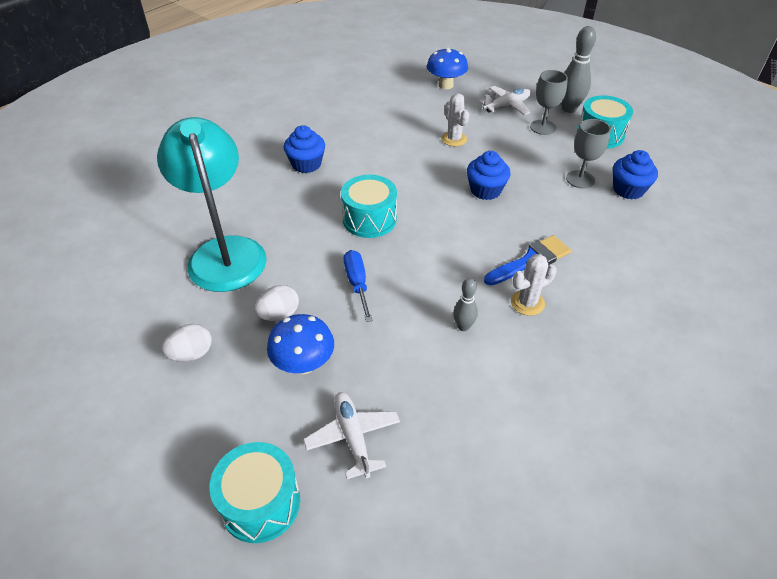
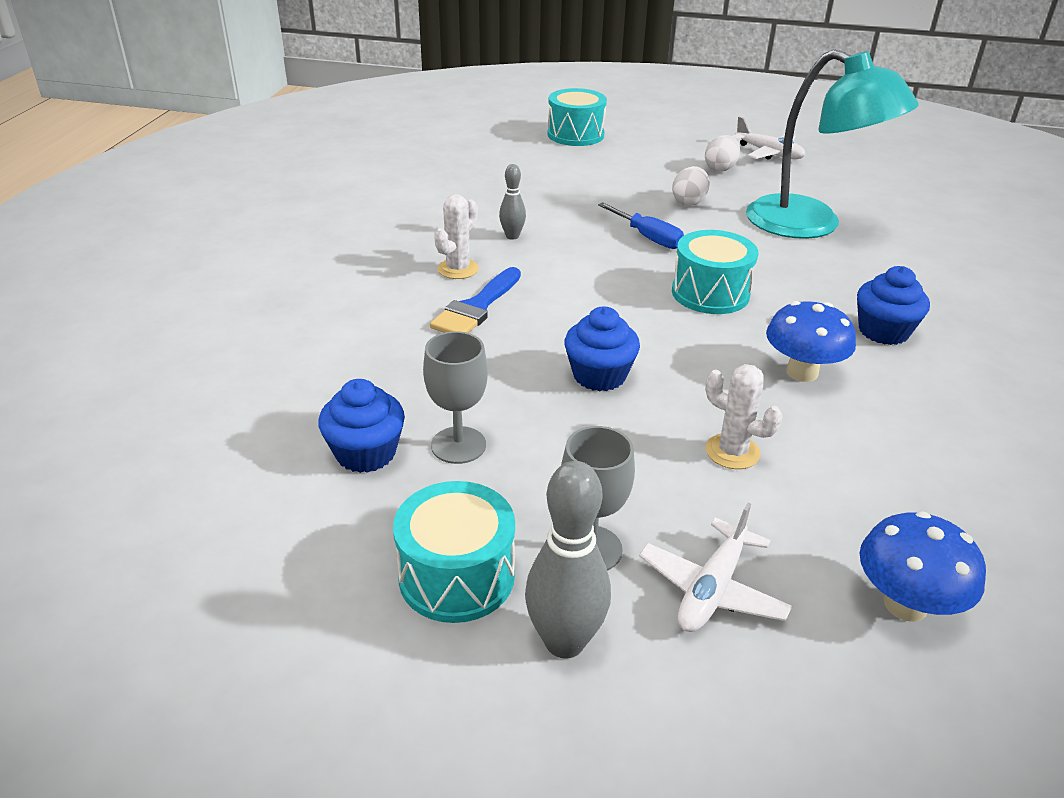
camera: 150 degrees right, 10 degrees down
(304, 364) = (627, 184): blue mushroom -> blue mushroom (802, 372)
(353, 437) = (546, 165): white plane -> white plane (769, 153)

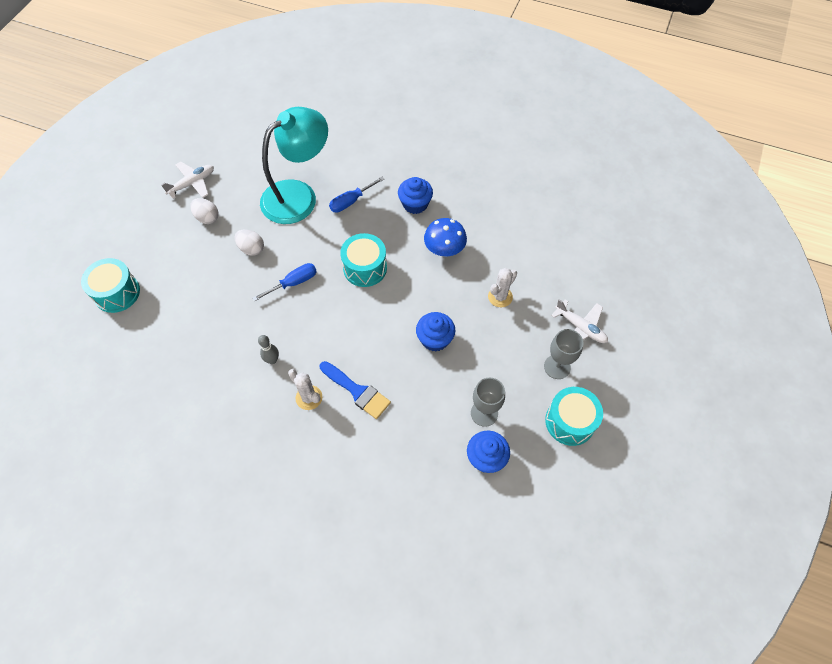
camera: 80 degrees left, 25 degrees up
(564, 642) = (605, 385): grey bowling pin -> none
(836, 269) = (351, 201): none -> blue screwdriver
(905, 604) = (589, 266): blue mushroom -> none

